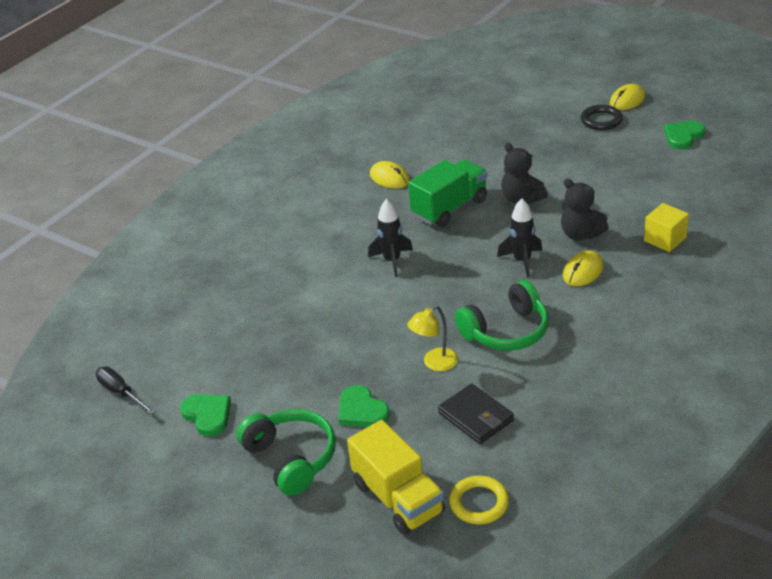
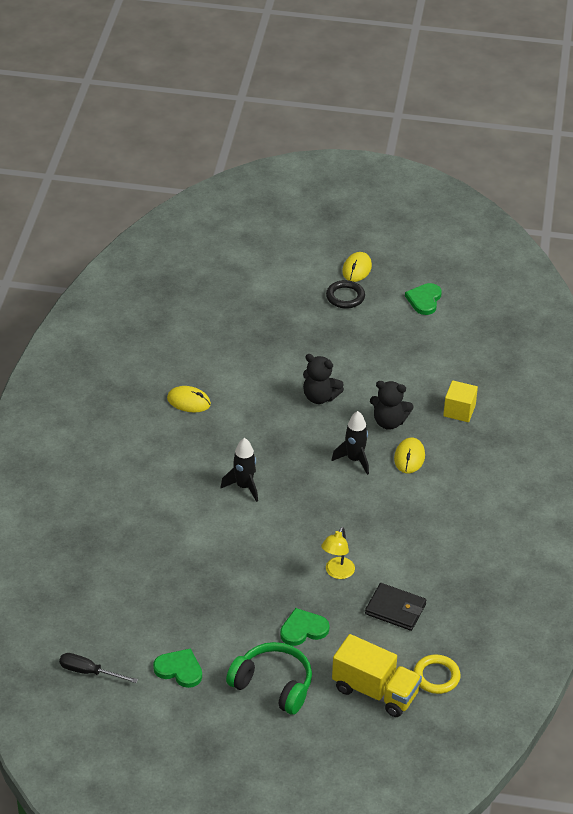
camera: 30 degrees left, 5 degrees up
(361, 410) = (303, 629): green heart -> green heart turned 135 degrees clockwise
(449, 208) = (262, 421): green truck -> none
(506, 331) = (378, 529): green headphones -> none

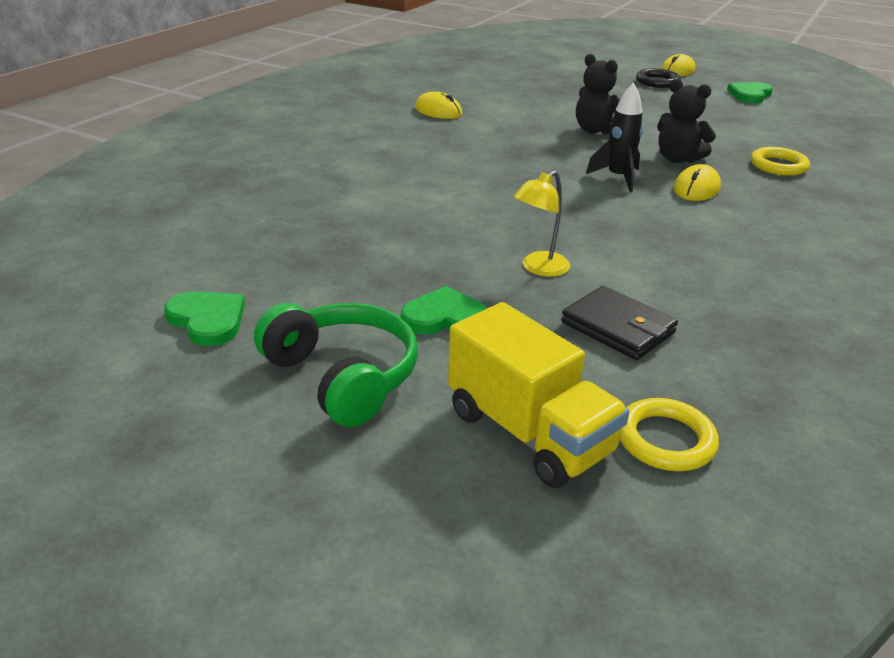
camera: 20 degrees right, 10 degrees down
(89, 672) = (74, 292): black screwdriver -> none
(244, 486) = (456, 173): black rocket -> none
(459, 410) = (778, 166): yellow cube -> yellow ring

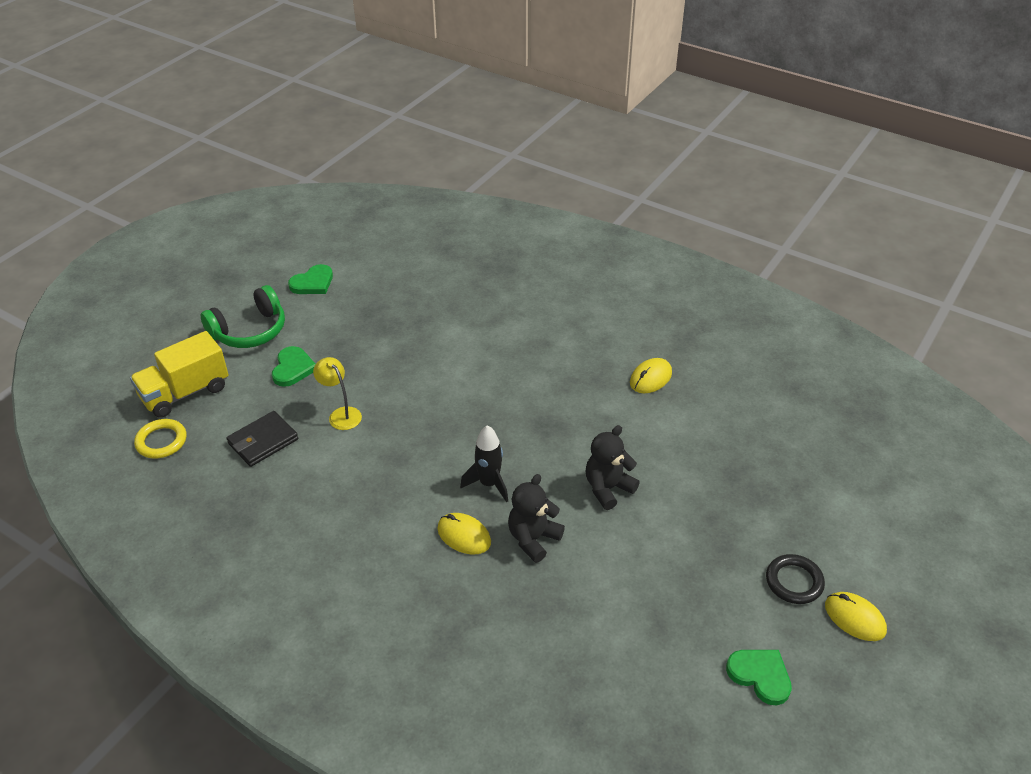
camera: 95 degrees right, 10 degrees up
(778, 166) = (516, 621): yellow ring -> none

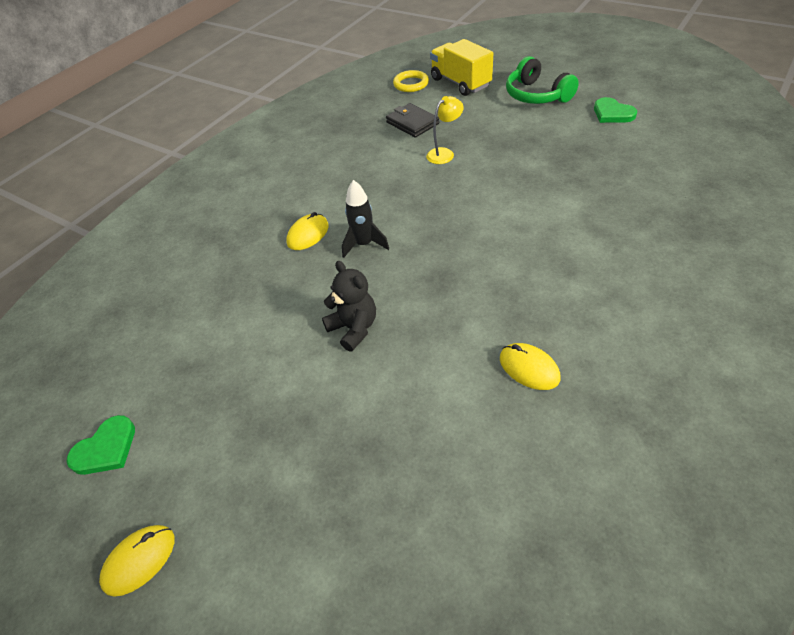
camera: 95 degrees right, 5 degrees up
(293, 368) = (495, 122): green heart -> none
(533, 539) = (298, 277): black teddy bear -> none
(794, 582) = (204, 497): black ring -> none

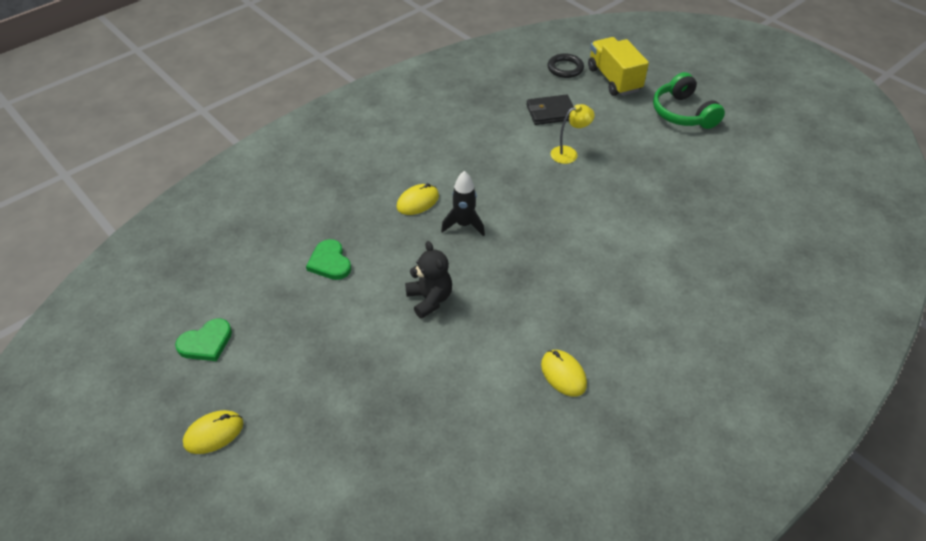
camera: 10 degrees right, 0 degrees up
(411, 84) = (565, 68): yellow ring -> black ring
(412, 123) = (551, 112): black wallet -> black wallet turned 75 degrees counterclockwise
(612, 113) = (748, 153): green heart -> green heart (330, 262)

